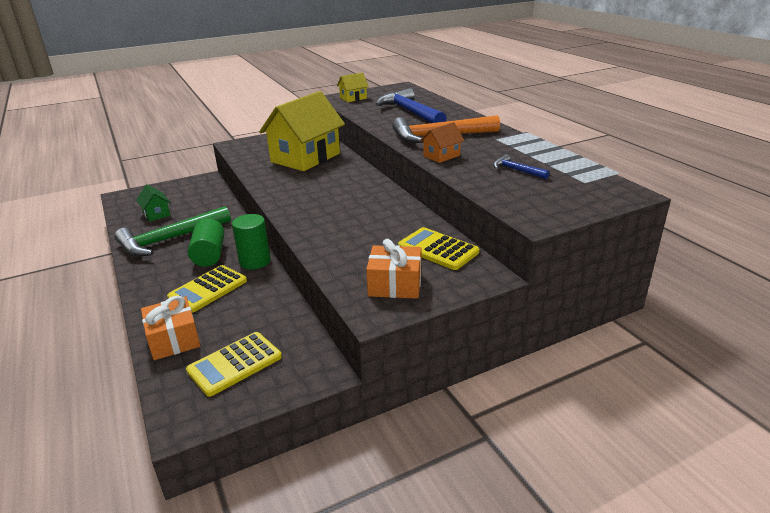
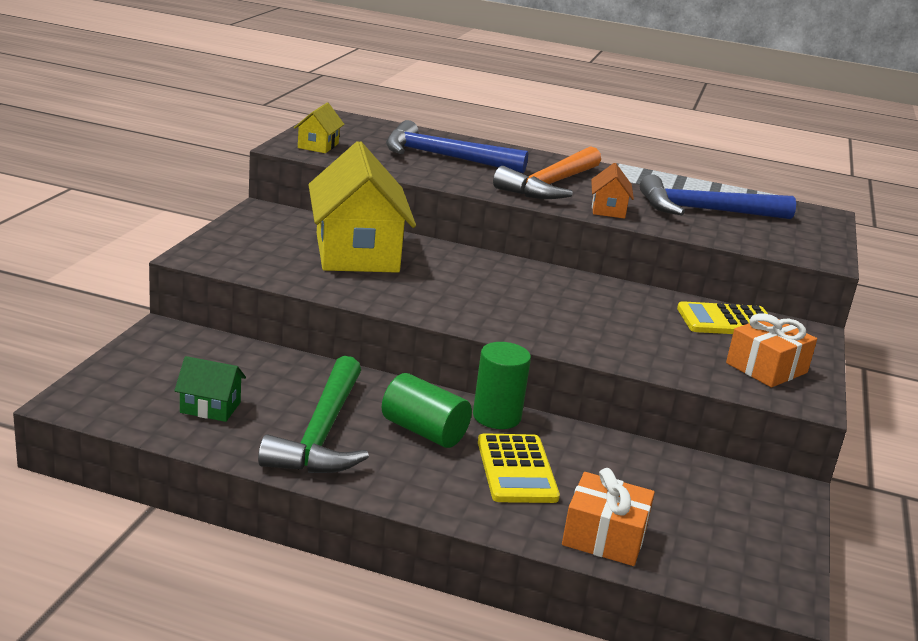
camera: 50 degrees left, 5 degrees down
(235, 364) = (711, 525): yellow calculator -> none
(516, 170) = (705, 211): blue hammer -> blue hammer, size x2.11

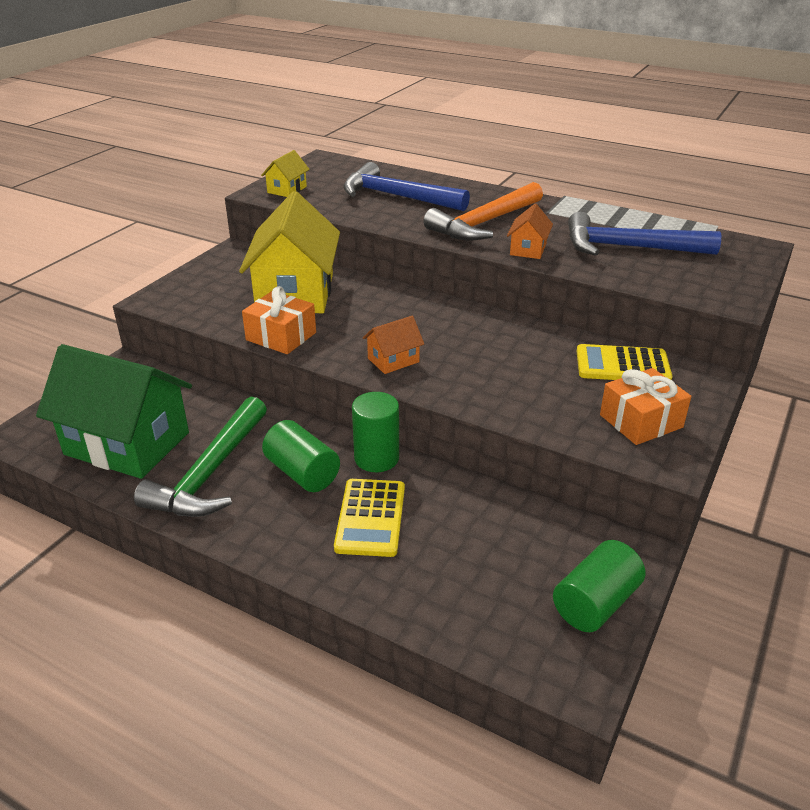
camera: 15 degrees right, 10 degrees up
(210, 407) = (127, 443): green house -> green house, size x2.27
(497, 316) = (393, 360): none -> orange house
(604, 537) = (424, 598): orange gift -> orange gift (281, 336)
(769, 533) = (595, 603): none -> green cylinder

